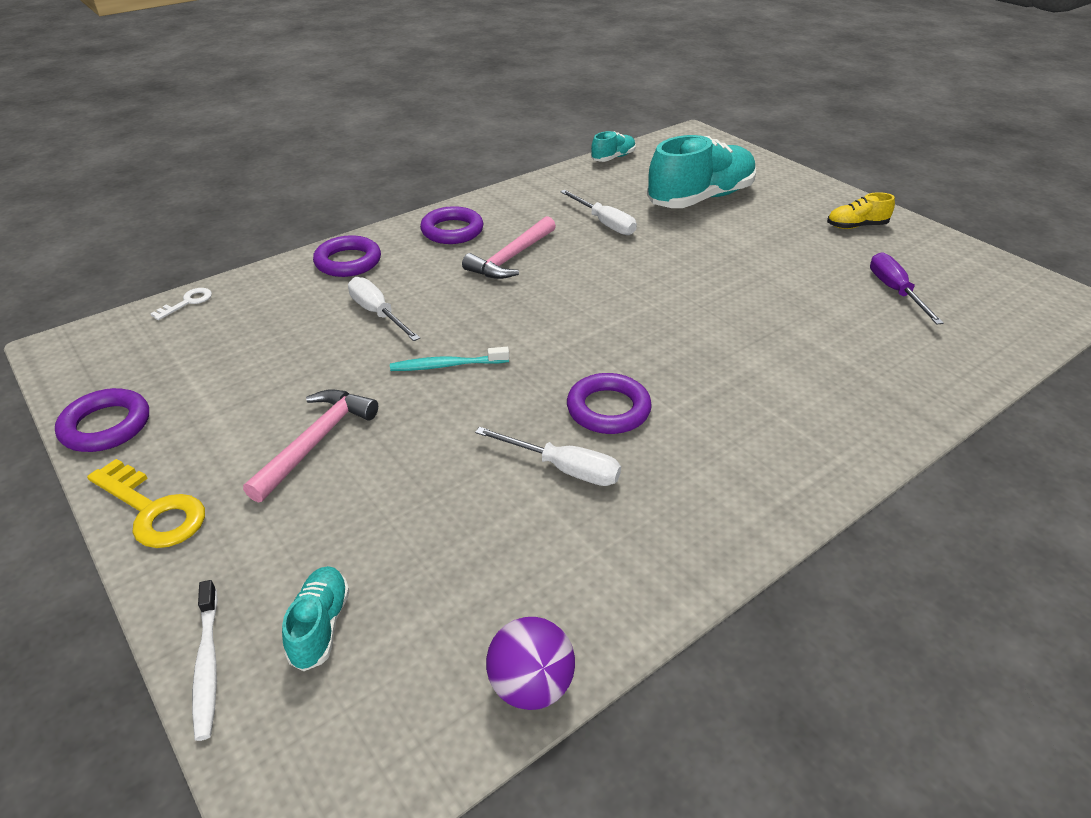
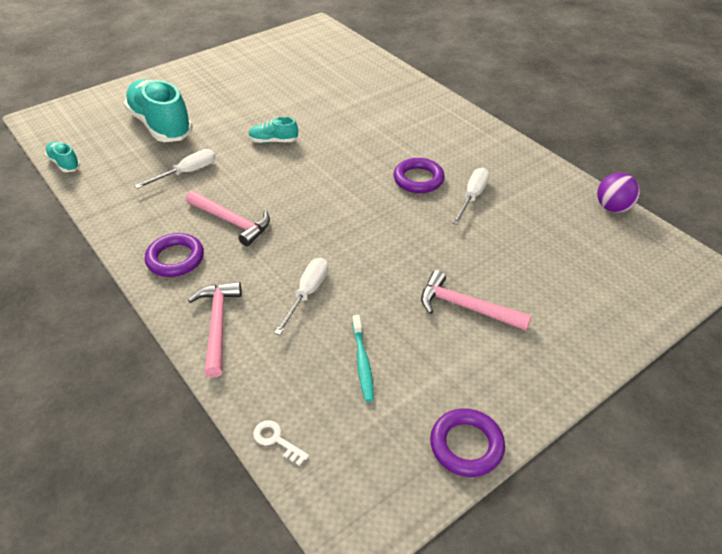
camera: 90 degrees left, 5 degrees up
(153, 510) = (548, 382): yellow key -> none
(207, 665) = (647, 323): white toothbrush -> none
(320, 626) = (607, 282): turquoise shoe -> turquoise shoe (273, 141)
(348, 262) = (218, 324): purple ring -> pink hammer
(378, 313) = (307, 293): white screwdriver -> white screwdriver turned 150 degrees clockwise
(447, 365) = (377, 249): turquoise toothbrush -> turquoise toothbrush (362, 362)
(856, 226) = (221, 70): yellow shoe -> none
(895, 291) = (301, 70): purple screwdriver -> none

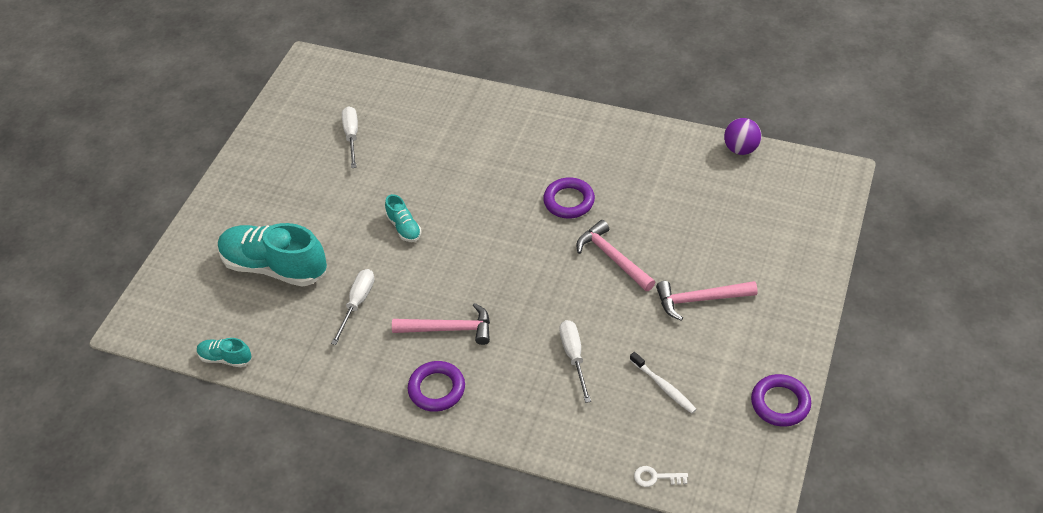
camera: 30 degrees left, 5 degrees up
(218, 324) = (530, 422): pink hammer -> pink hammer (612, 257)
(273, 141) = (404, 227): turquoise shoe -> turquoise shoe turned 90 degrees counterclockwise
(362, 362) = (664, 386): turquoise toothbrush -> white toothbrush
(472, 197) = (627, 196): white screwdriver -> white screwdriver (352, 136)

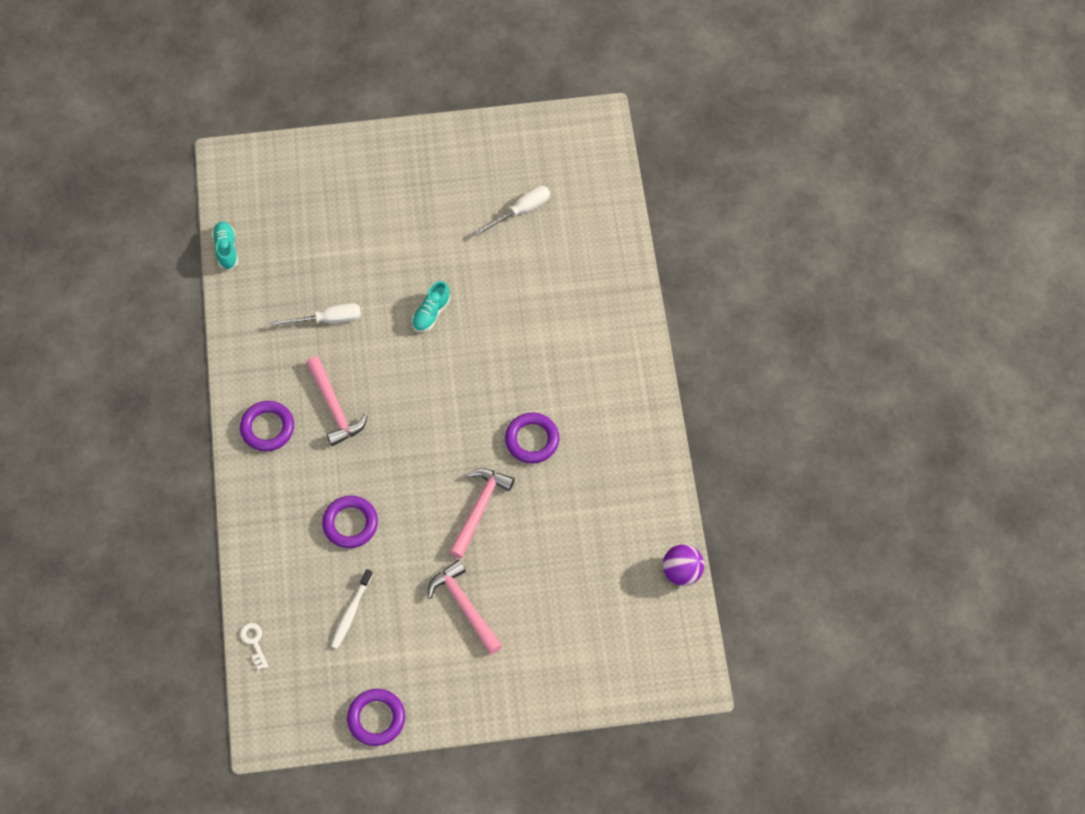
camera: 60 degrees right, 15 degrees up
(275, 267) = (337, 232): turquoise shoe -> none
(574, 357) = (350, 523): white screwdriver -> purple ring

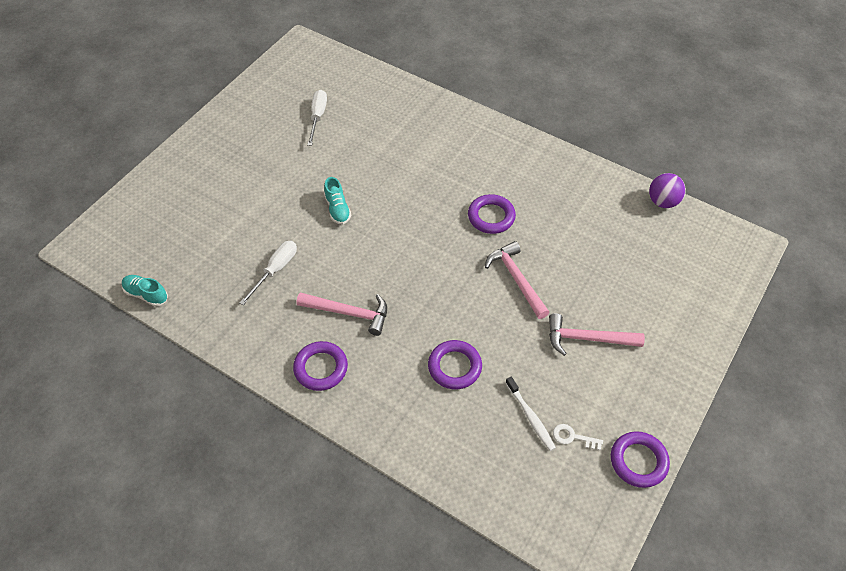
camera: 50 degrees left, 10 degrees down
(254, 642) = (498, 507): white key -> white key (572, 437)

